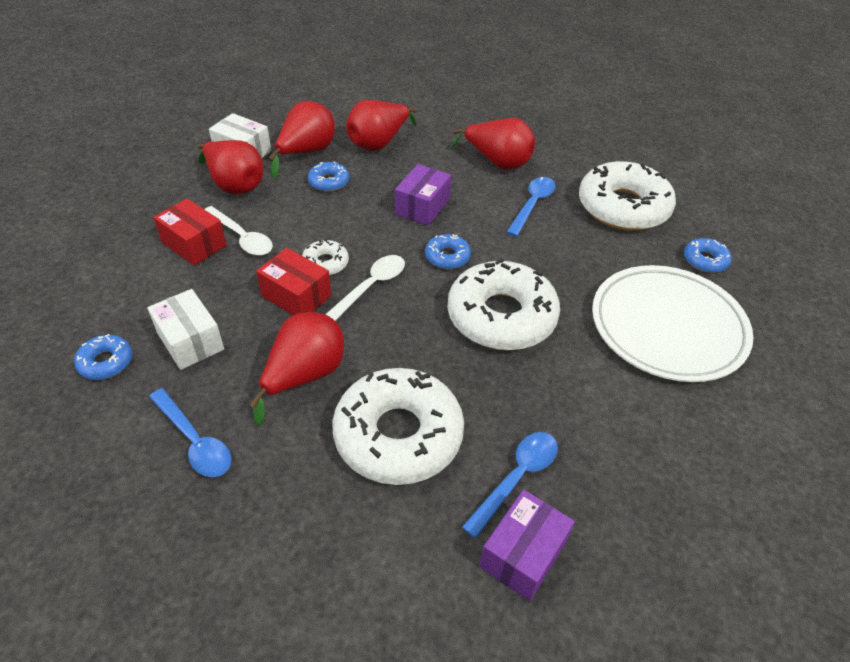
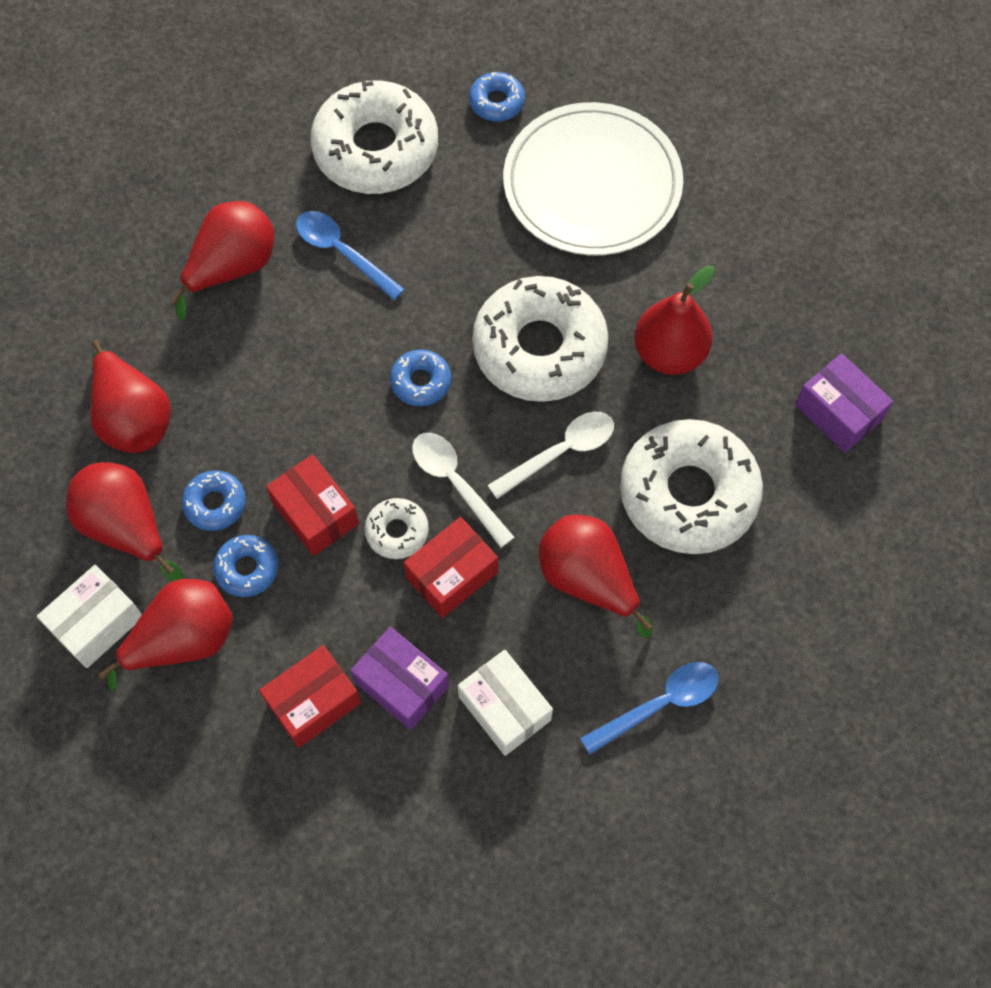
camera: 75 degrees left, 20 degrees up
(106, 362) = (520, 811): blue donut -> blue donut (247, 569)
(190, 341) = (504, 708): white box -> white box turned 75 degrees clockwise
(242, 238) = (316, 636): white spoon -> white spoon (561, 452)
(331, 224) = (315, 513): none -> red box
(422, 207) = (309, 389): purple box -> purple box (402, 684)
(517, 478) = (758, 394): blue spoon -> none
(532, 402) = (669, 353): none -> red pear

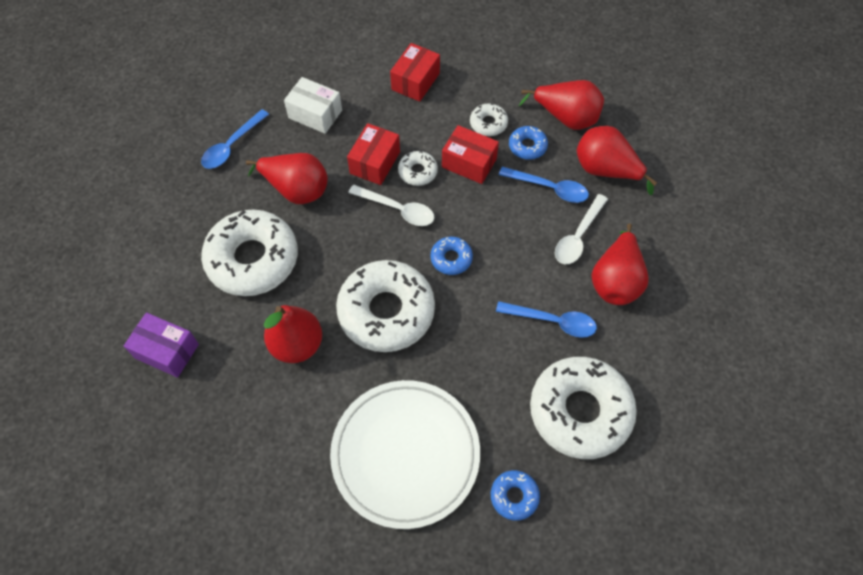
camera: 155 degrees right, 5 degrees down
(97, 623) = (547, 72): white box -> none
(184, 640) = (498, 82): red pear -> none
(228, 424) = (549, 188): none -> blue spoon
(247, 569) = (488, 123): blue donut -> white donut
(402, 684) = (374, 105): purple box -> none
(561, 452) = (342, 252): white spoon -> white spoon (578, 236)

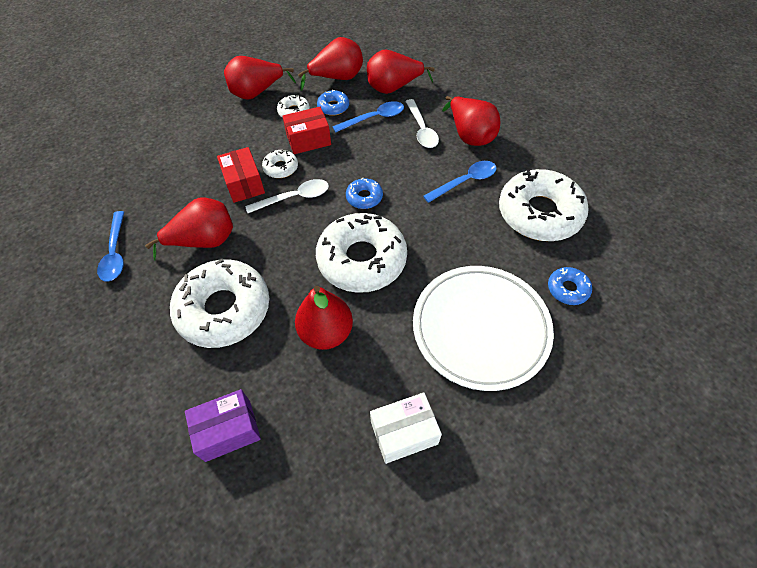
camera: 45 degrees left, 5 degrees down
(315, 114) = (162, 187): white box -> white box (404, 433)
(415, 81) = (215, 121): red box -> none
(479, 78) = (257, 93): none -> red pear

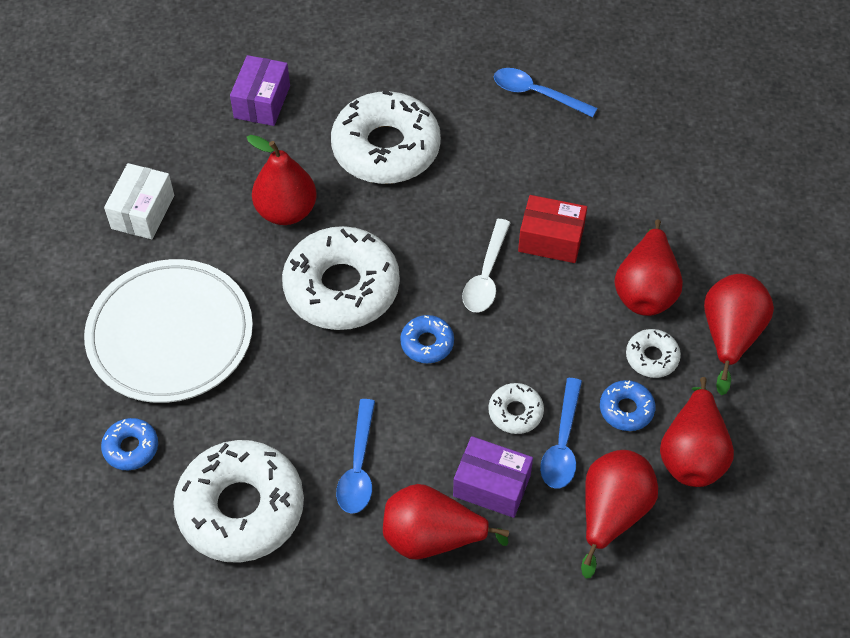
camera: 125 degrees right, 0 degrees up
(204, 241) = (490, 168): red pear -> red pear (645, 289)
(281, 168) = (549, 288): white donut -> white donut (515, 412)
(308, 140) = (578, 343): red box -> none
(421, 130) = (491, 486): white spoon -> purple box

